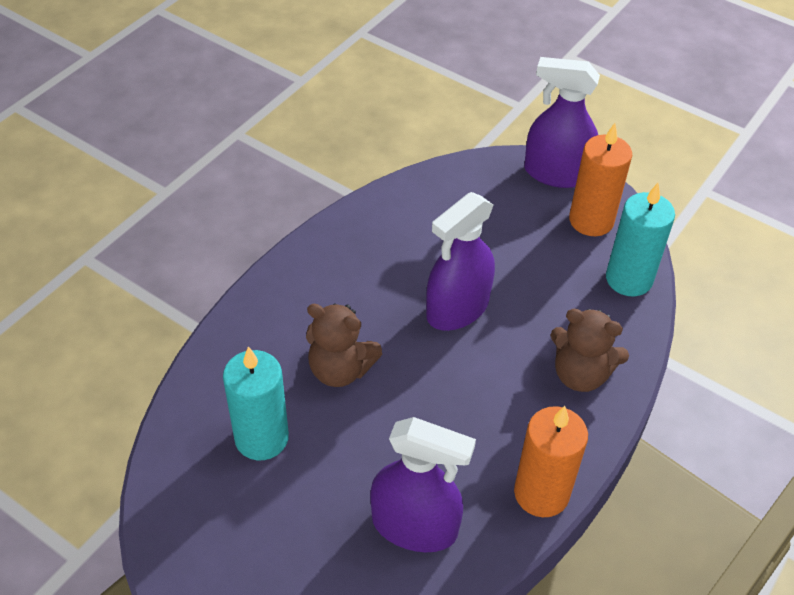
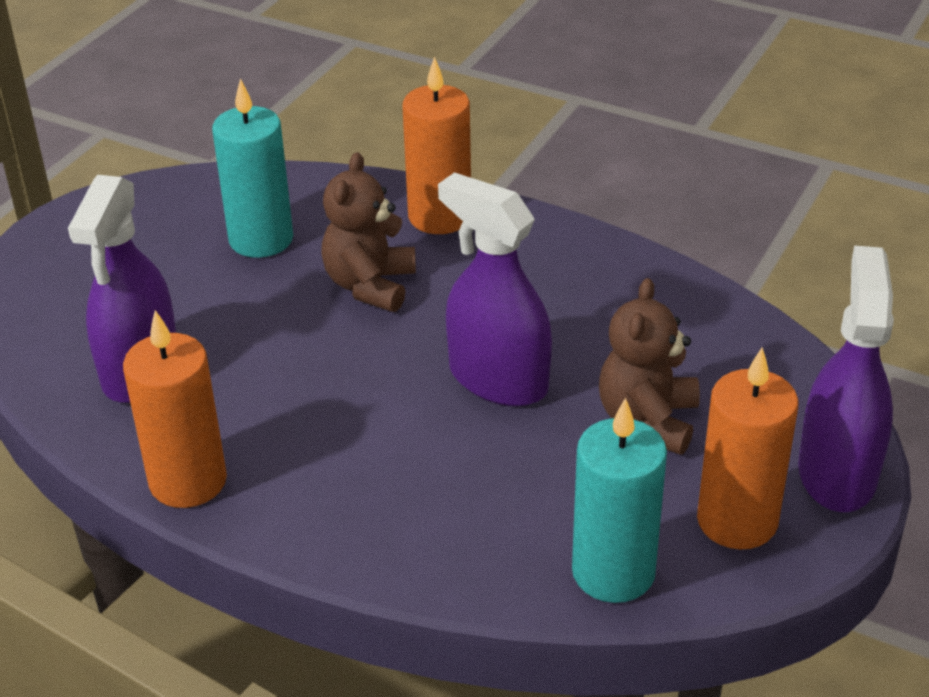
camera: 85 degrees right, 10 degrees down
(265, 319) = (440, 217): none -> orange candle
(580, 374) = (398, 516): brown teddy bear -> brown teddy bear (648, 421)

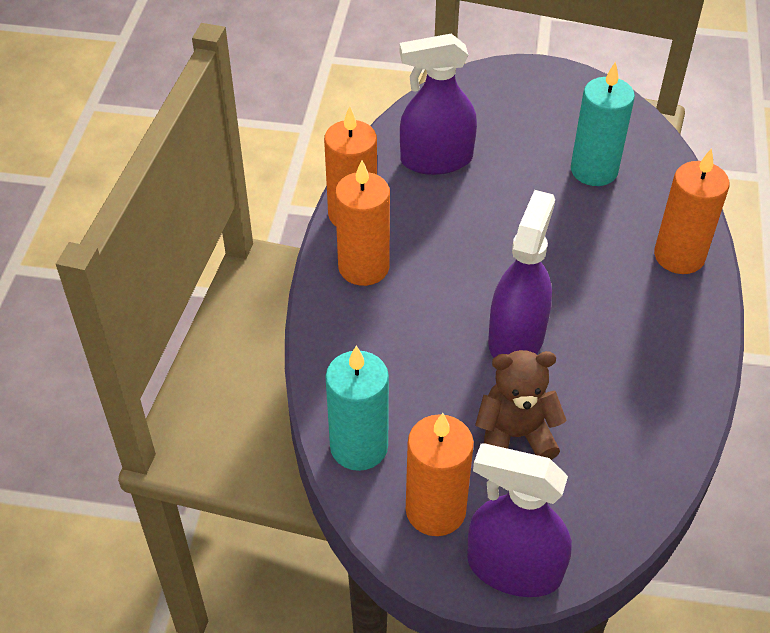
camera: 70 degrees right, 10 degrees up
(298, 493) = (363, 267): none -> orange candle
(370, 285) = (578, 241): brown teddy bear -> none
(837, 473) = (513, 568): purple spray bottle -> purple spray bottle turned 150 degrees counterclockwise

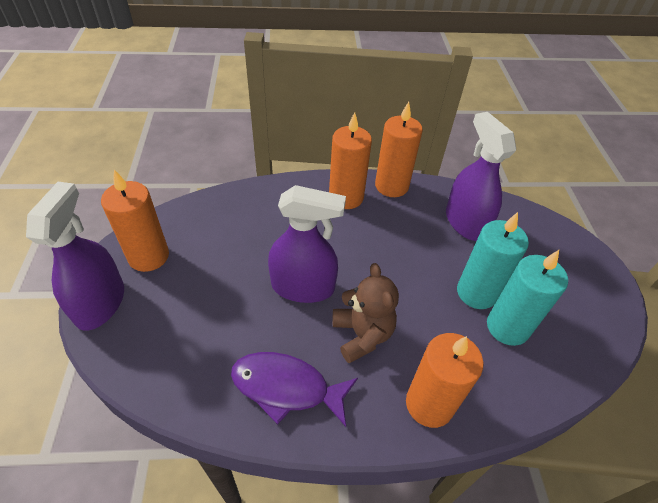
camera: 75 degrees right, 0 degrees up
(359, 447) = (197, 214): turquoise candle -> turquoise candle (476, 292)
(515, 435) = (212, 294): brown teddy bear -> brown teddy bear (362, 335)
(654, 371) = (286, 387): none -> purple fish

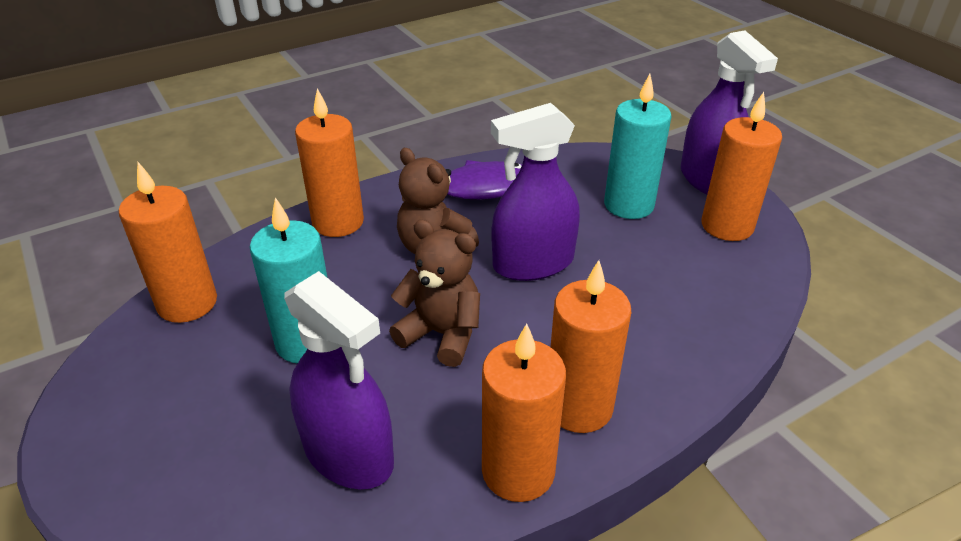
camera: 155 degrees right, 10 degrees down
(392, 262) = (442, 334): none -> brown teddy bear
(507, 327) = (258, 317): turquoise candle -> turquoise candle (628, 205)
(560, 363) = (187, 303): none -> orange candle

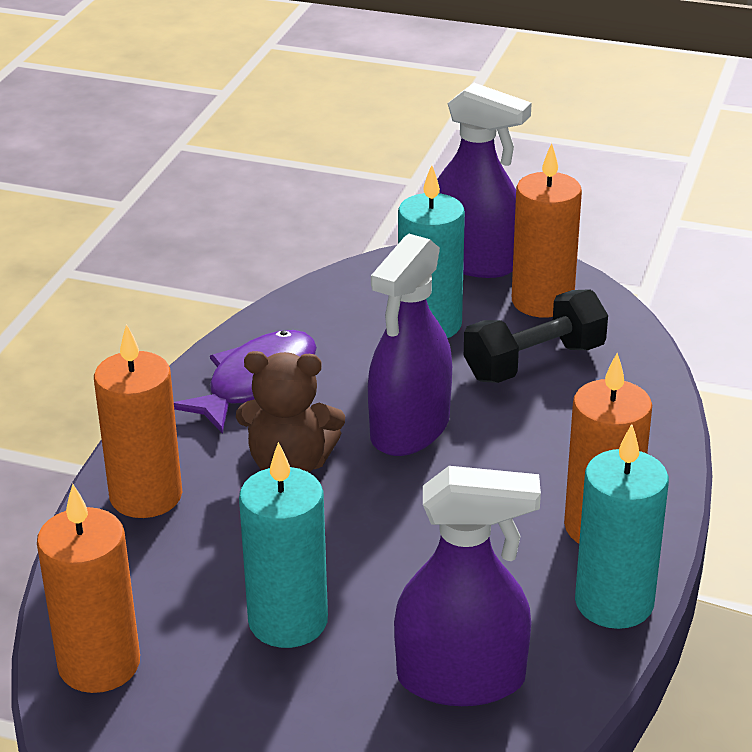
camera: 40 degrees left, 5 degrees down
(442, 334) = (409, 538): brown teddy bear -> none
(518, 471) = (614, 602): orange candle -> turquoise candle
(671, 263) = (534, 362): none -> black dumbbell

